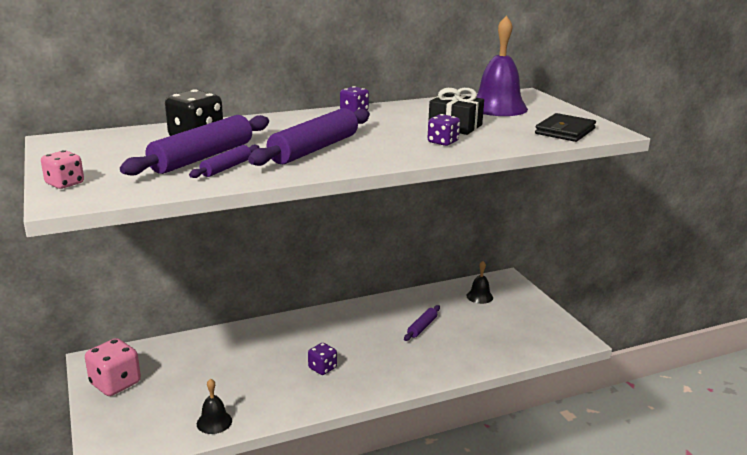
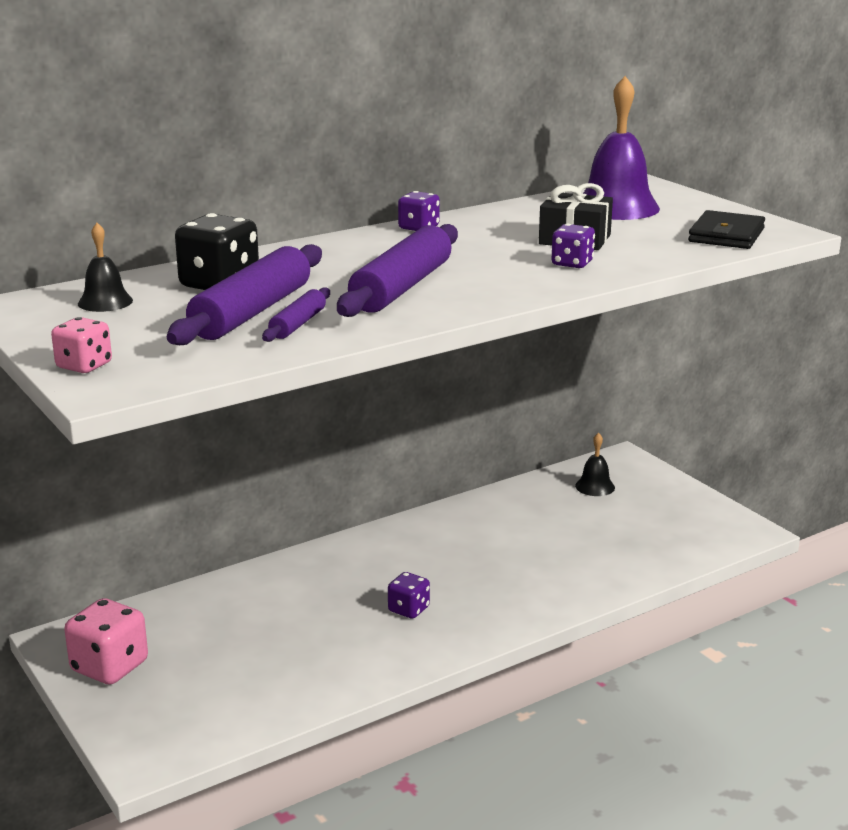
camera: 10 degrees left, 0 degrees up
(214, 422) = (283, 700): black bell -> black bell (105, 302)
(422, 327) = (529, 538): purple rolling pin -> none

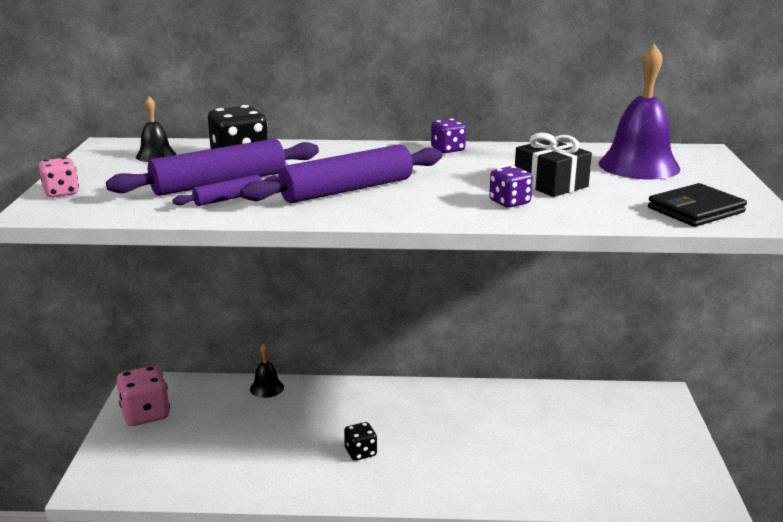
camera: 35 degrees right, 0 degrees up
(409, 609) = (360, 452): purple dice -> black dice
(595, 486) = (611, 410): black bell -> black bell (266, 388)

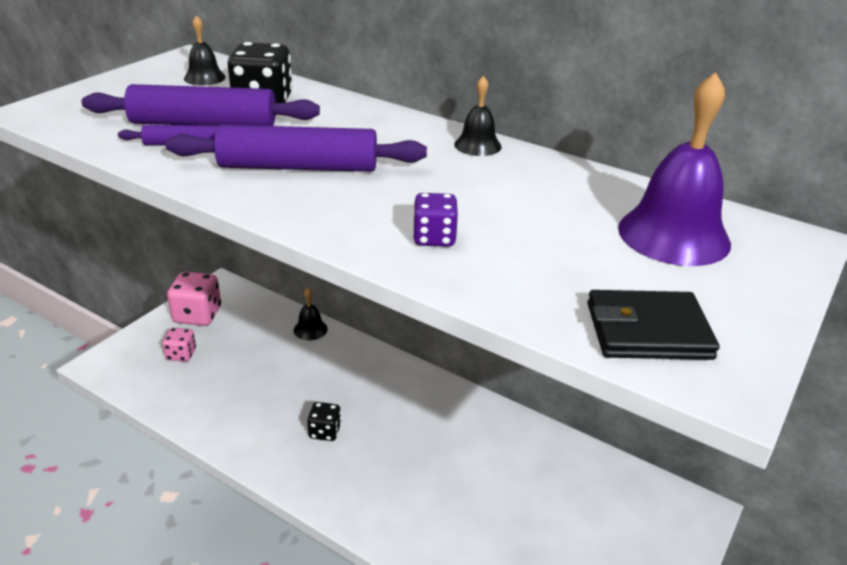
camera: 30 degrees right, 10 degrees up
(61, 193) = (74, 97): pink dice -> pink dice (181, 354)
(448, 149) = (477, 145): purple dice -> black bell
(550, 184) = (521, 227): black gift -> none

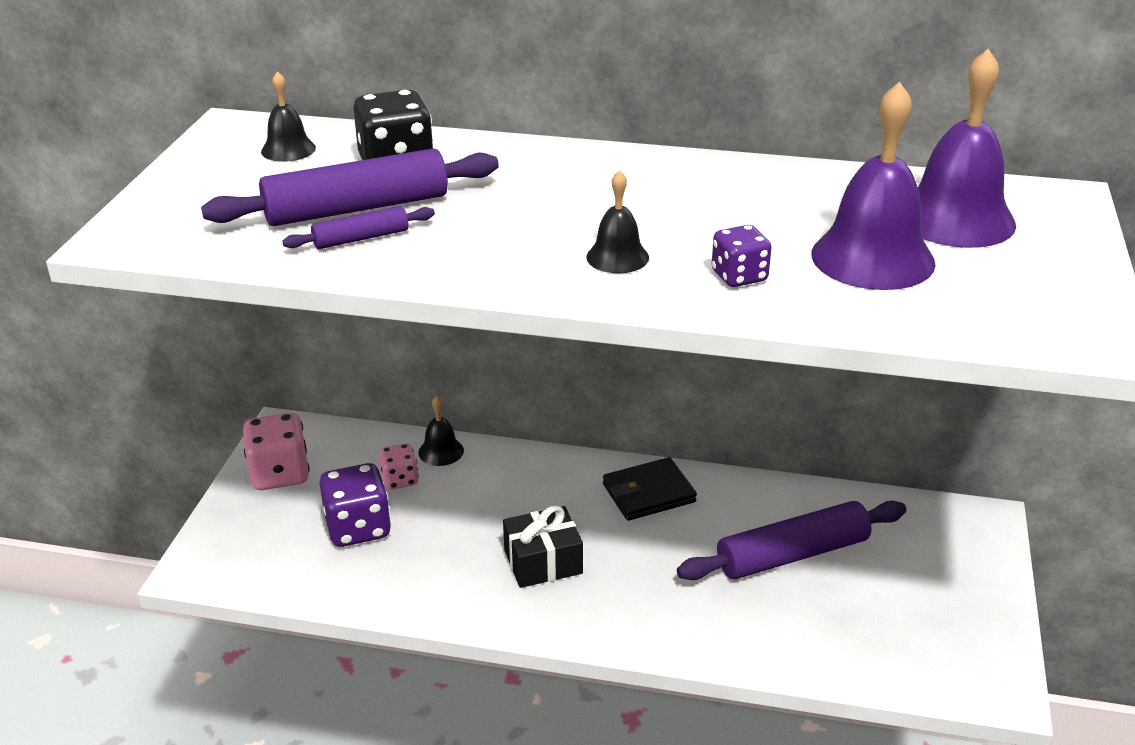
camera: 20 degrees left, 0 degrees up
(181, 354) = (296, 527): pink dice -> pink dice (400, 480)
(219, 367) = (358, 528): none -> purple dice
(298, 167) = (522, 234): purple rolling pin -> purple rolling pin (792, 554)
(325, 432) = (543, 561): black dice -> black gift
(477, 145) = (688, 166): black bell -> black bell (617, 257)
(566, 250) = (872, 258): none -> purple bell
(648, 331) = (1003, 314): black wallet -> black wallet (648, 493)

